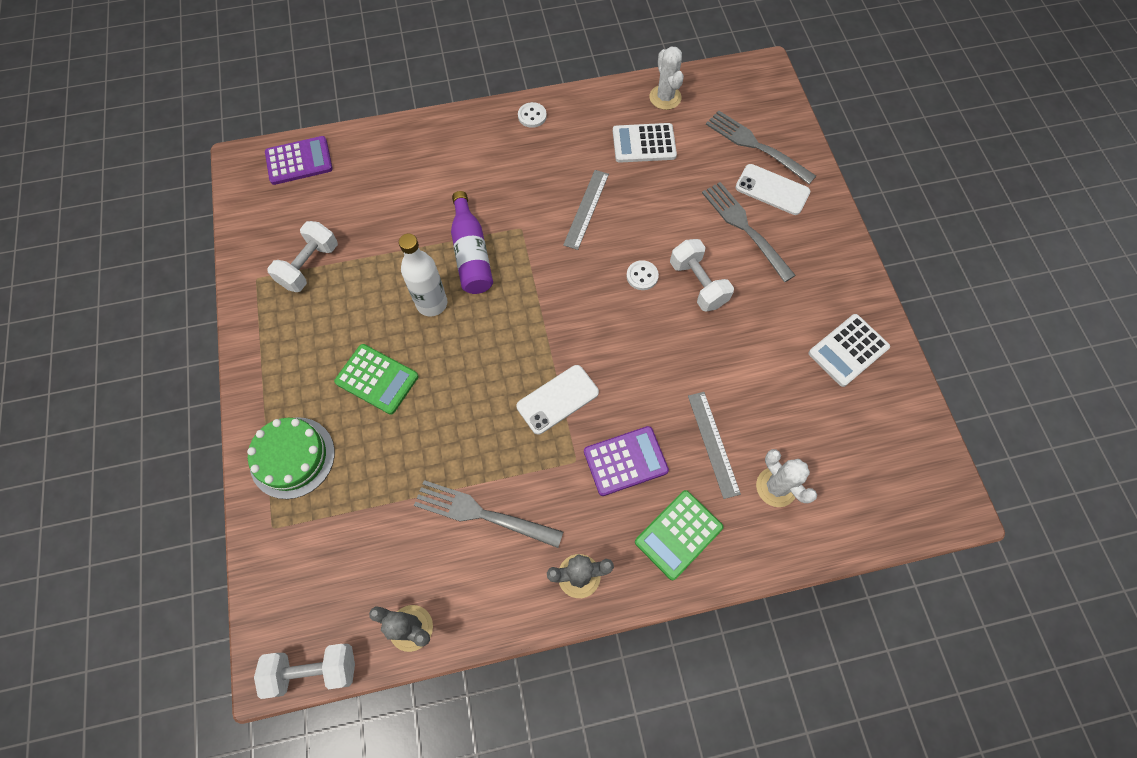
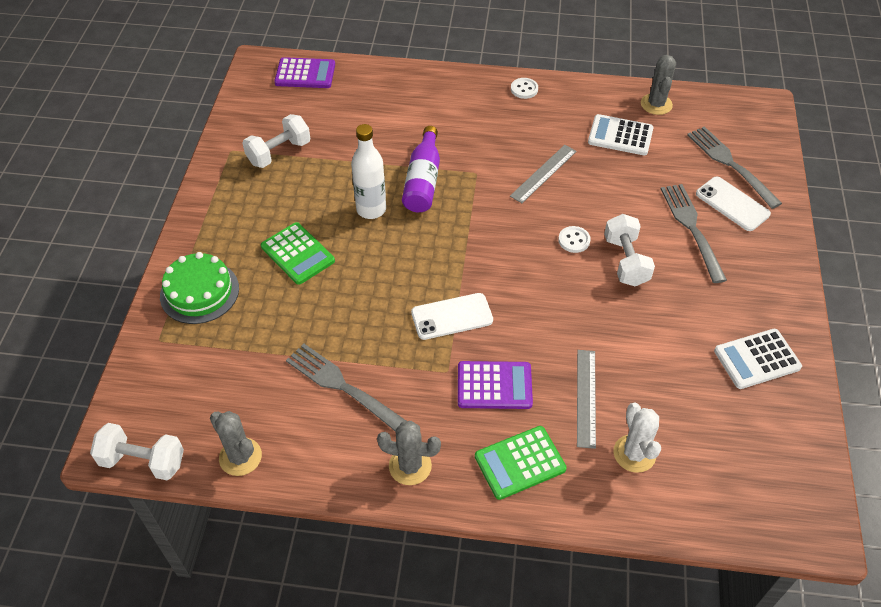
camera: 20 degrees right, 15 degrees down
(665, 97) = (656, 104): white cactus -> grey cactus

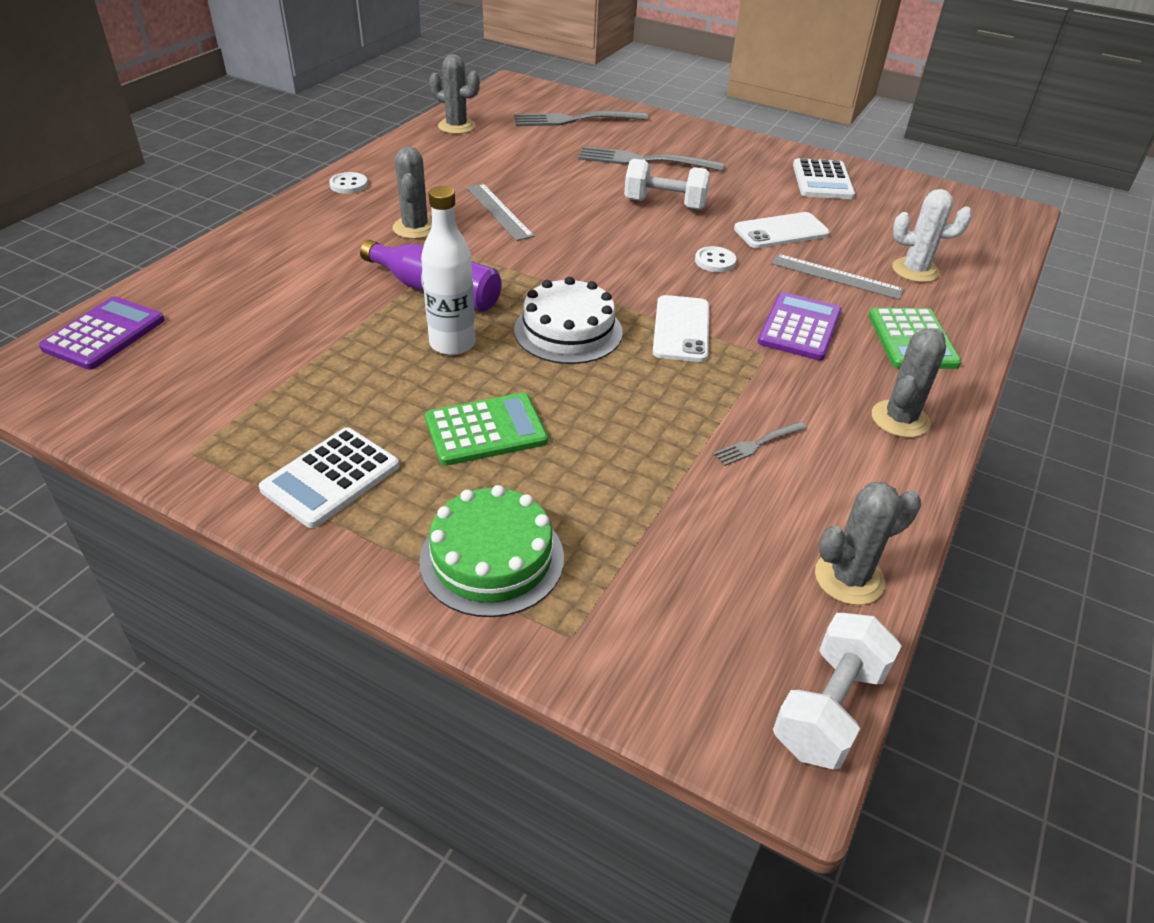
camera: 70 degrees left, 10 degrees down
(279, 153) = (254, 400): white dumbbell -> none
(344, 387) = (757, 444): grey fork -> grey fork, size x0.49
(415, 258) = (568, 331): none -> white cake
(491, 142) = (415, 228): none -> grey cactus
(574, 240) = (615, 222): white button -> white button (715, 261)
(620, 136) = (483, 156): white calculator -> white calculator (331, 478)
(732, 204) = (627, 134): white phone -> white phone (781, 231)

